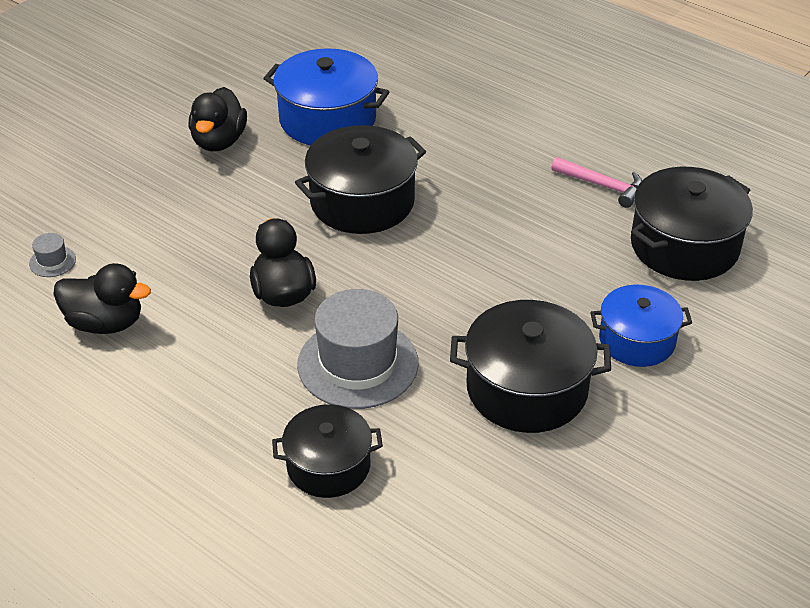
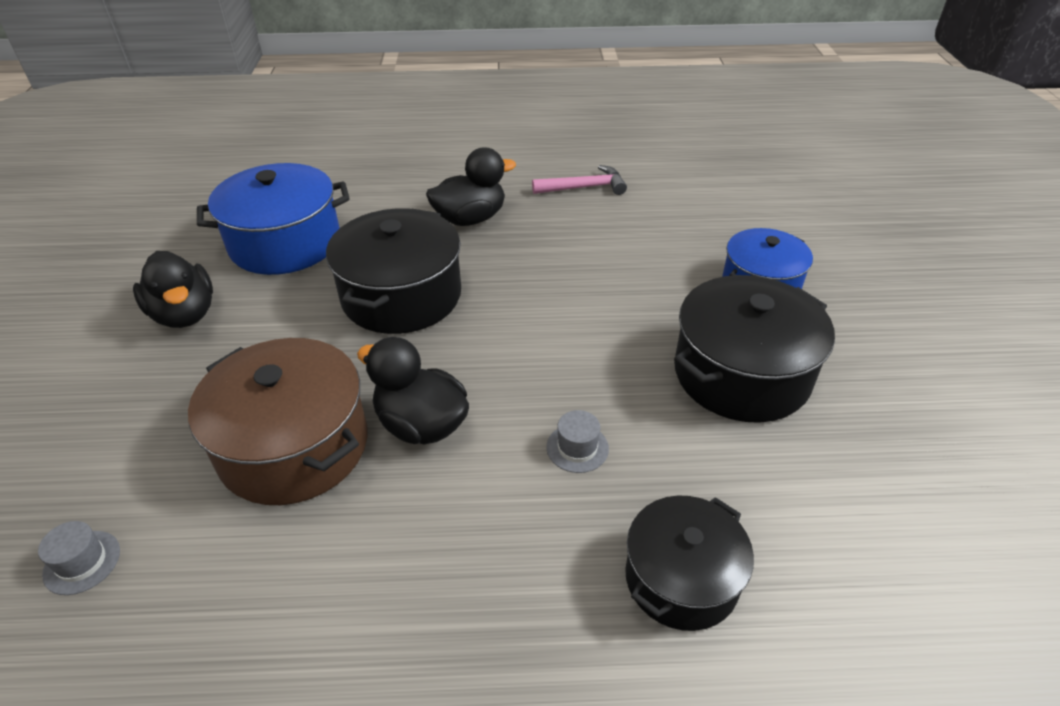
camera: 40 degrees left, 0 degrees up
(105, 323) = (237, 594): black duck -> black duck (470, 219)
(202, 263) = (294, 446): none -> brown pot
(358, 364) = (577, 448): grey hat -> grey hat, size x0.41
(684, 246) = (695, 200): black pot -> none

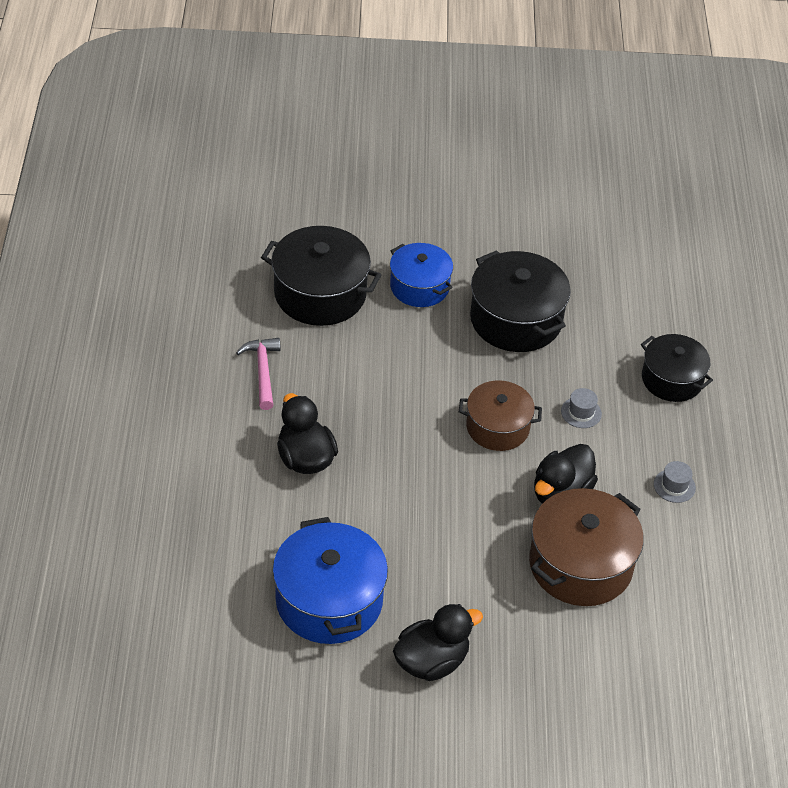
camera: 90 degrees left, 5 degrees up
(82, 562) = (676, 665): grey hat -> grey hat (674, 486)
(401, 296) = (417, 508): black pot -> black pot (320, 294)
(535, 359) = (497, 427): none -> brown pot

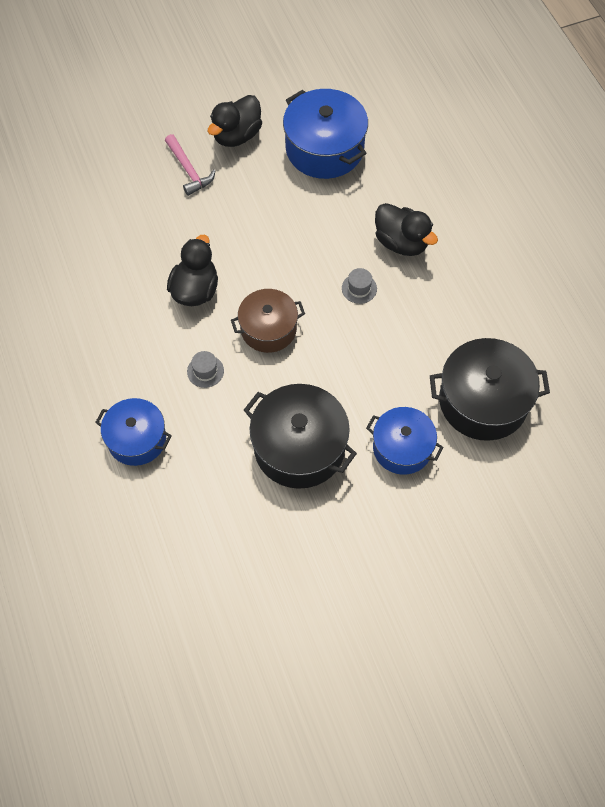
camera: 160 degrees right, 15 degrees up
(262, 371) = (480, 303): pink hammer -> pink hammer (189, 170)
(580, 564) = (160, 239): brown pot -> none
(672, 379) = (137, 439): black pot -> blue pot
(674, 486) = (107, 332): grey hat -> grey hat (359, 288)

